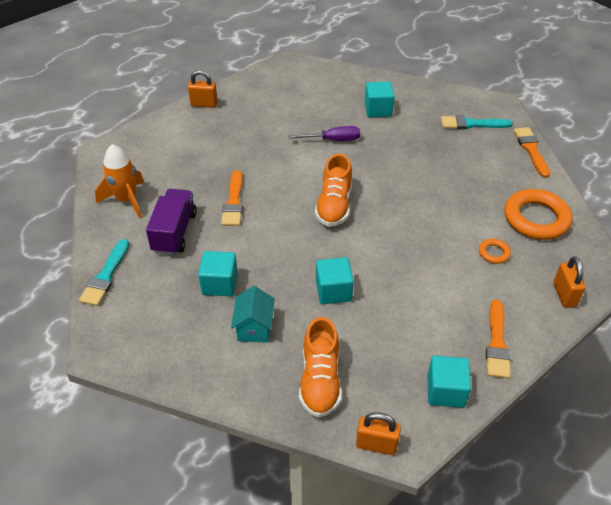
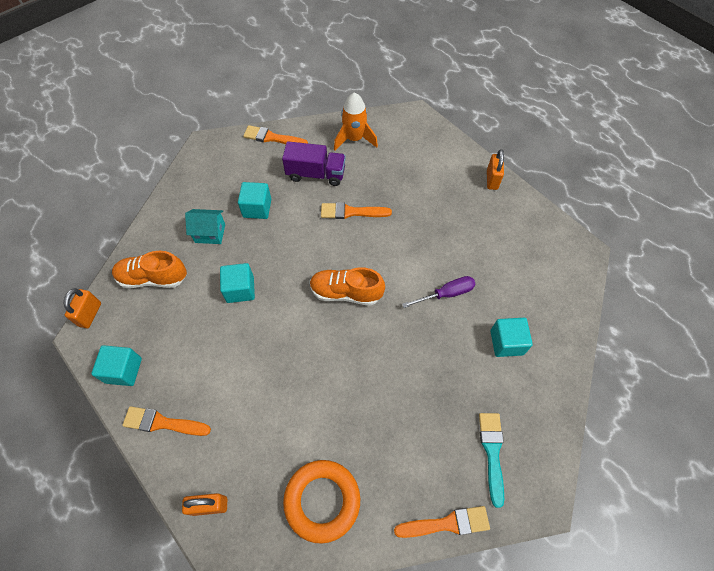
camera: 90 degrees right, 15 degrees up
(105, 276) = (272, 138): turquoise brush -> orange brush
(333, 140) = (446, 294): purple screwdriver -> purple screwdriver turned 105 degrees counterclockwise
(494, 253) = (273, 440): orange ring -> none

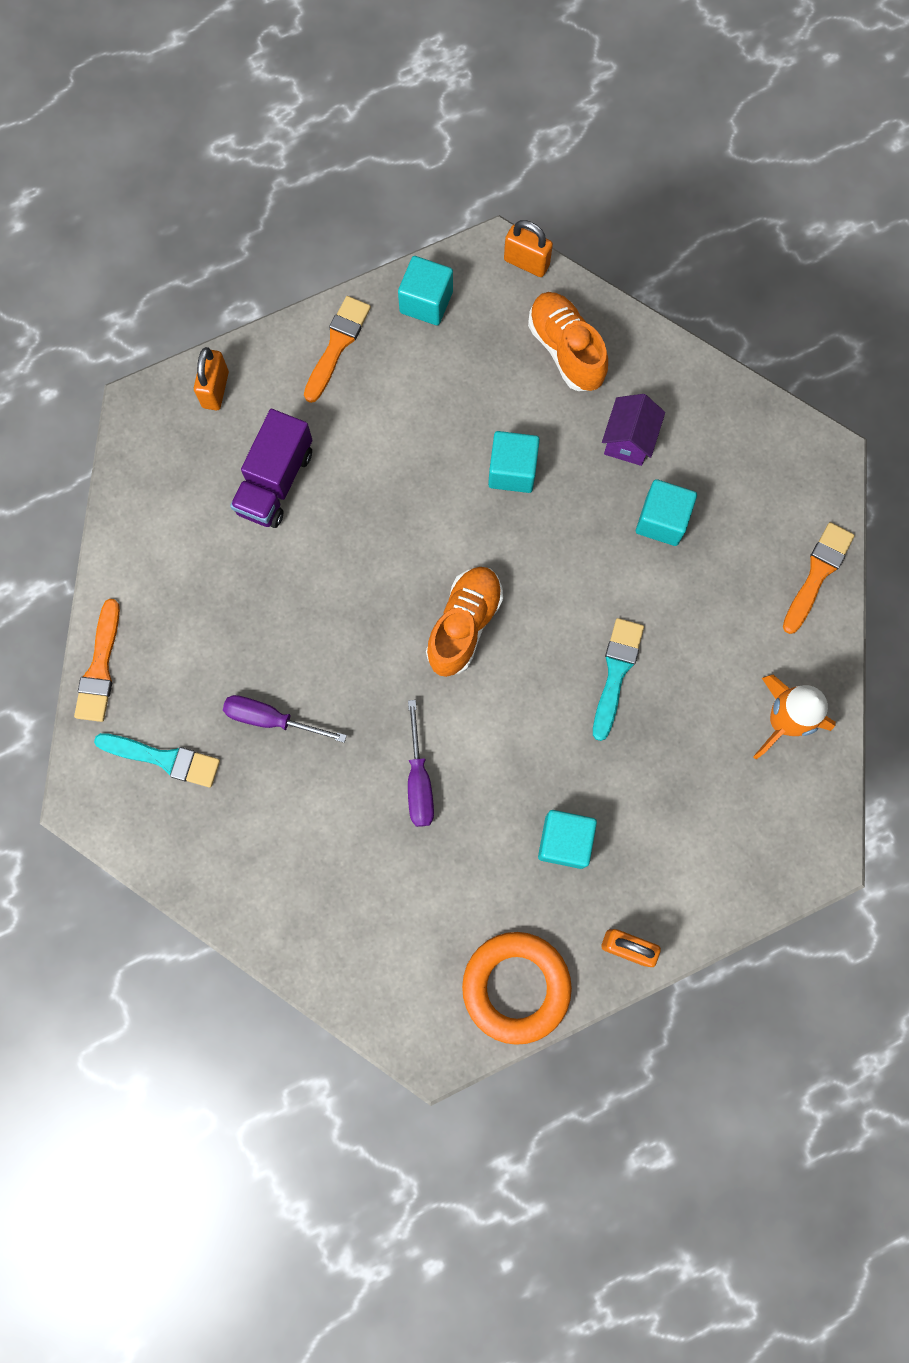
camera: 105 degrees right, 15 degrees up
(153, 278) = (566, 350): orange shoe -> orange shoe turned 45 degrees counterclockwise
(210, 233) = (628, 440): turquoise house -> purple house
(316, 174) = (714, 632): purple truck -> purple truck (275, 482)
(322, 500) = (177, 522): orange ring -> orange ring (516, 987)
(351, 212) = (616, 673): orange brush -> turquoise brush
(441, 389) = (271, 719): none -> purple screwdriver
(506, 342) = (311, 844): turquoise cube -> turquoise cube (564, 841)

